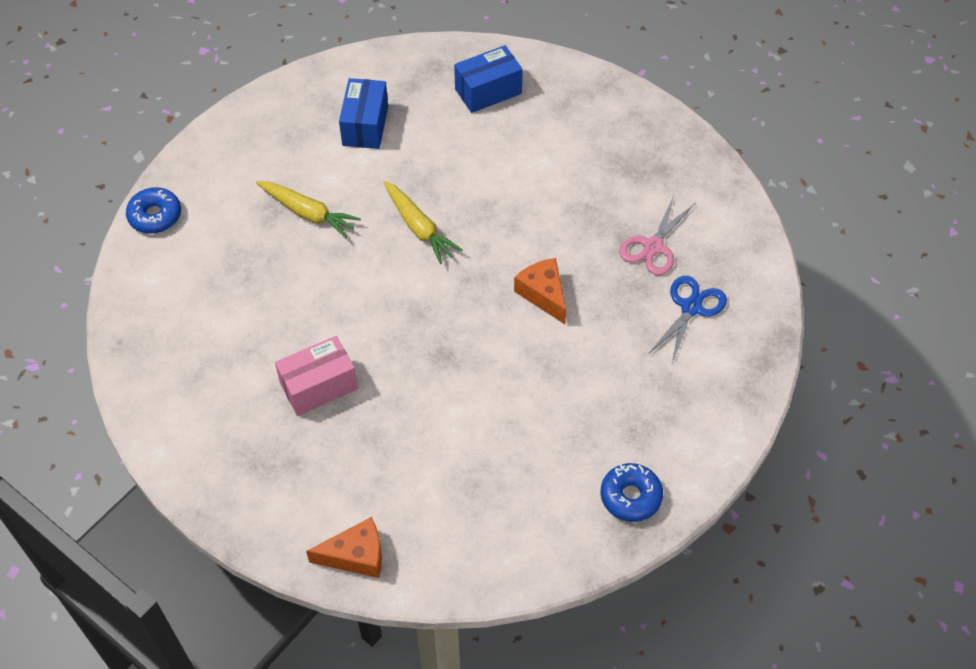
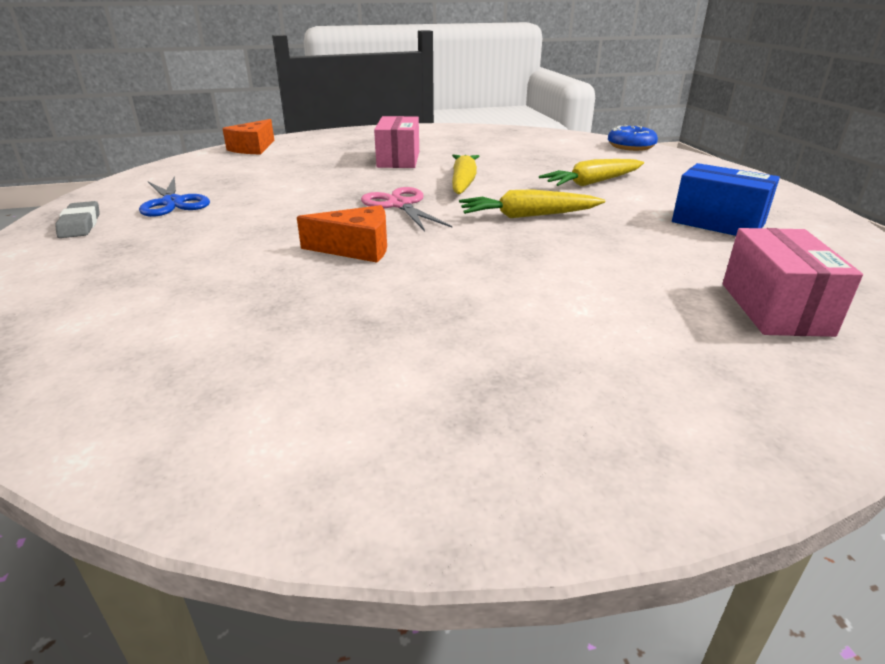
camera: 120 degrees right, 25 degrees down
(362, 300) = (463, 182): none -> yellow carrot
(488, 91) = (774, 308): blue box -> pink box
(630, 497) = (80, 225): blue donut -> grey eraser
(653, 246) = (317, 342): pink scissors -> pink scissors (400, 205)
(691, 308) = (176, 333): blue scissors -> blue scissors (173, 203)

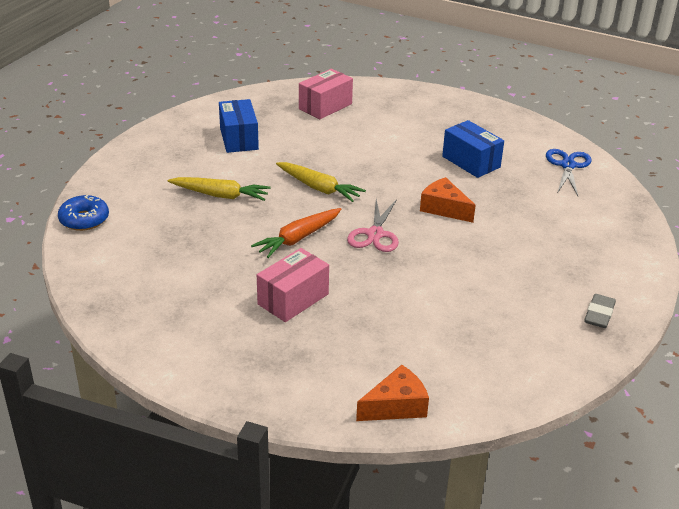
camera: 140 degrees left, 5 degrees up
(173, 203) = (526, 316): blue scissors -> blue scissors (568, 165)
(396, 323) = (471, 162): none -> blue box
(463, 182) = (298, 238): yellow carrot -> orange carrot

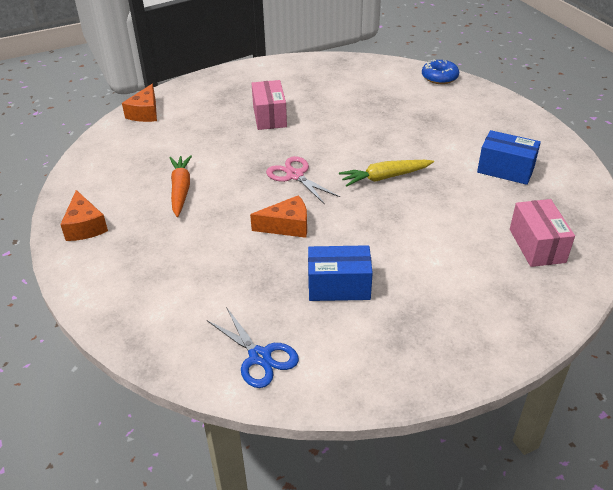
camera: 130 degrees right, 5 degrees up
(221, 195) = (419, 132): yellow carrot -> none
(298, 238) = (329, 142): orange carrot -> orange carrot (181, 190)
(599, 314) = (85, 226): grey eraser -> orange cheese

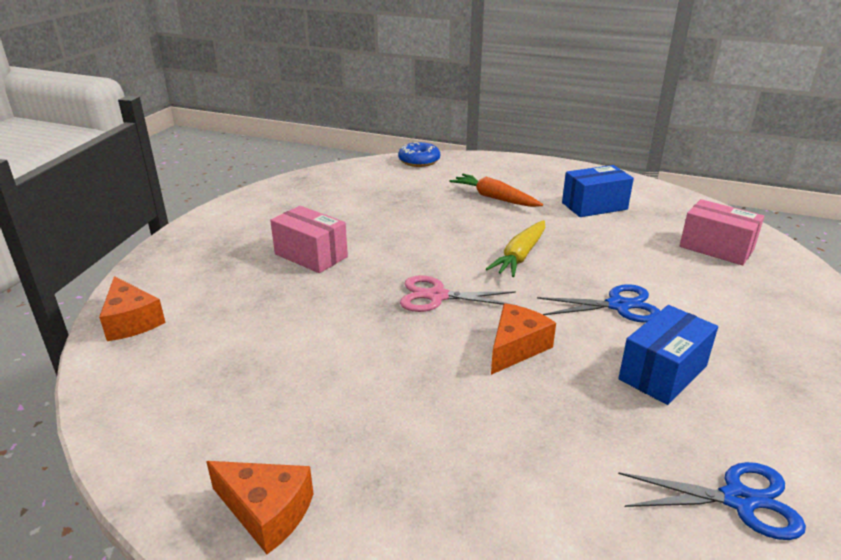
camera: 45 degrees left, 10 degrees down
(181, 190) = (332, 381): orange carrot -> orange carrot (494, 198)
(387, 239) = (618, 306): none -> blue scissors

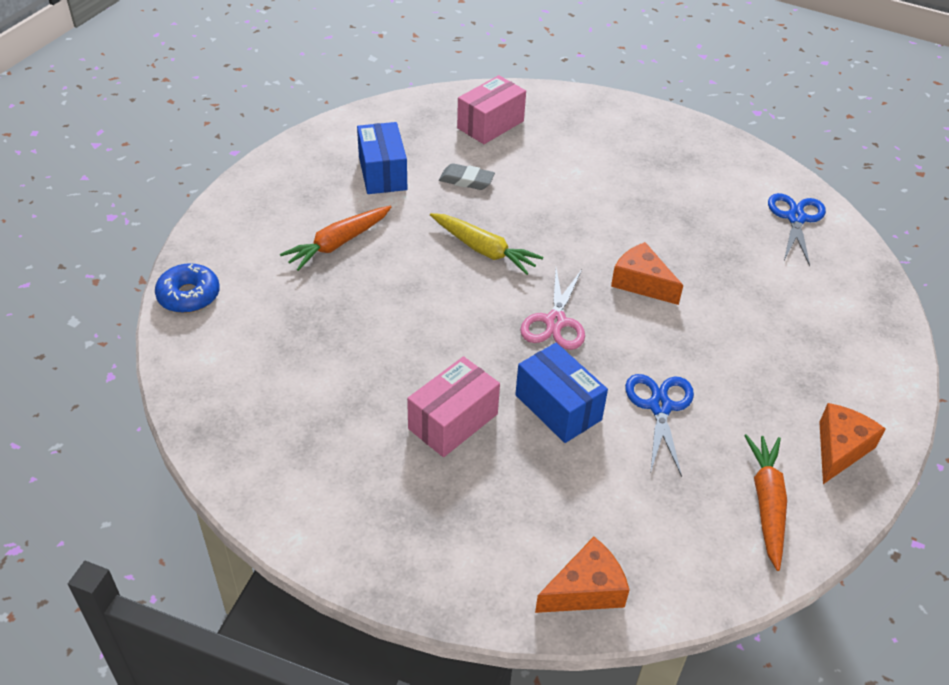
camera: 85 degrees left, 15 degrees up
(194, 435) = (766, 503): none -> orange carrot
(615, 242) = (466, 180): none -> grey eraser
(618, 306) = (581, 209): blue scissors -> blue scissors (660, 407)
(662, 373) = (674, 211): blue box -> blue box (558, 407)

